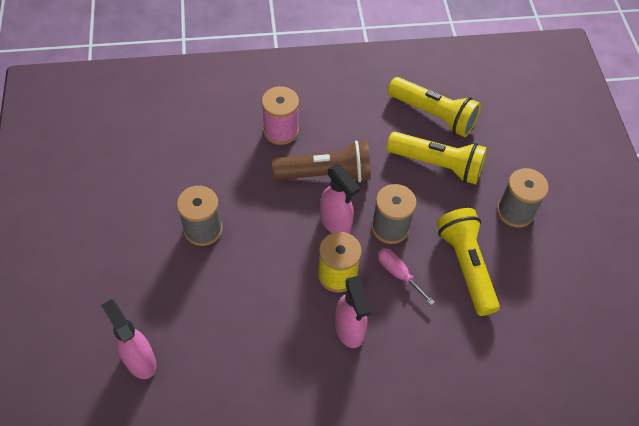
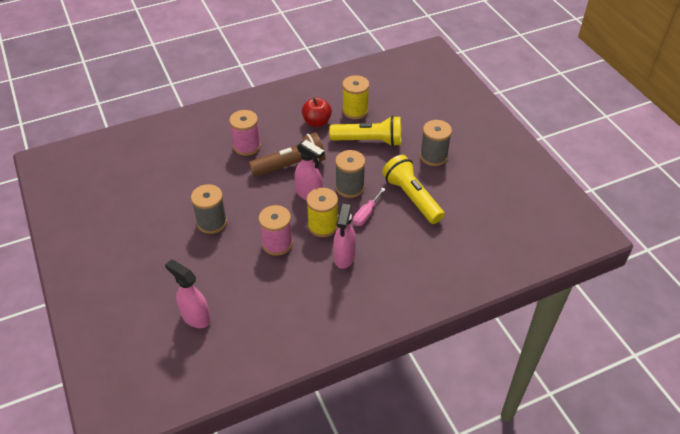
camera: 15 degrees left, 10 degrees down
(272, 284) = (277, 244): none -> pink spool
(349, 330) = (344, 257): pink spray bottle -> pink spray bottle turned 45 degrees clockwise
(379, 118) = (317, 122): none -> red apple
(398, 274) = (366, 214): pink screwdriver -> pink screwdriver turned 90 degrees counterclockwise
(434, 115) = (355, 111): yellow flashlight -> yellow spool

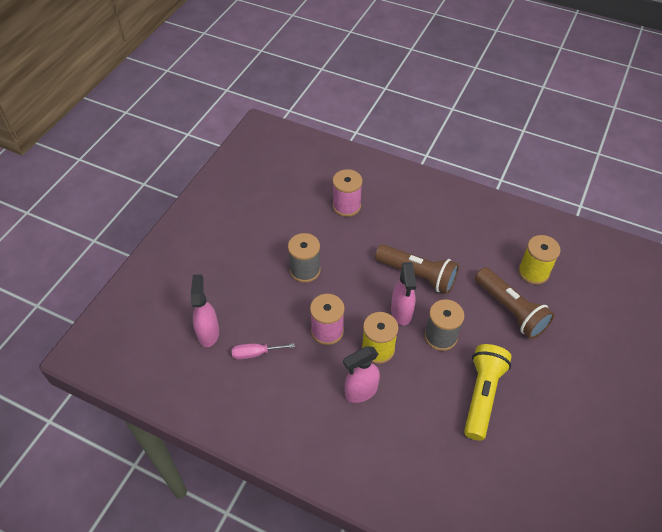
camera: 50 degrees right, 5 degrees up
(247, 146) = (404, 229): pink spool -> pink spool (346, 206)
(317, 122) = (486, 255): red apple -> none
(366, 214) = (424, 372): pink screwdriver -> pink screwdriver (255, 353)
(369, 141) = (511, 310): yellow flashlight -> brown flashlight
(433, 156) = (552, 376): grey spool -> none

